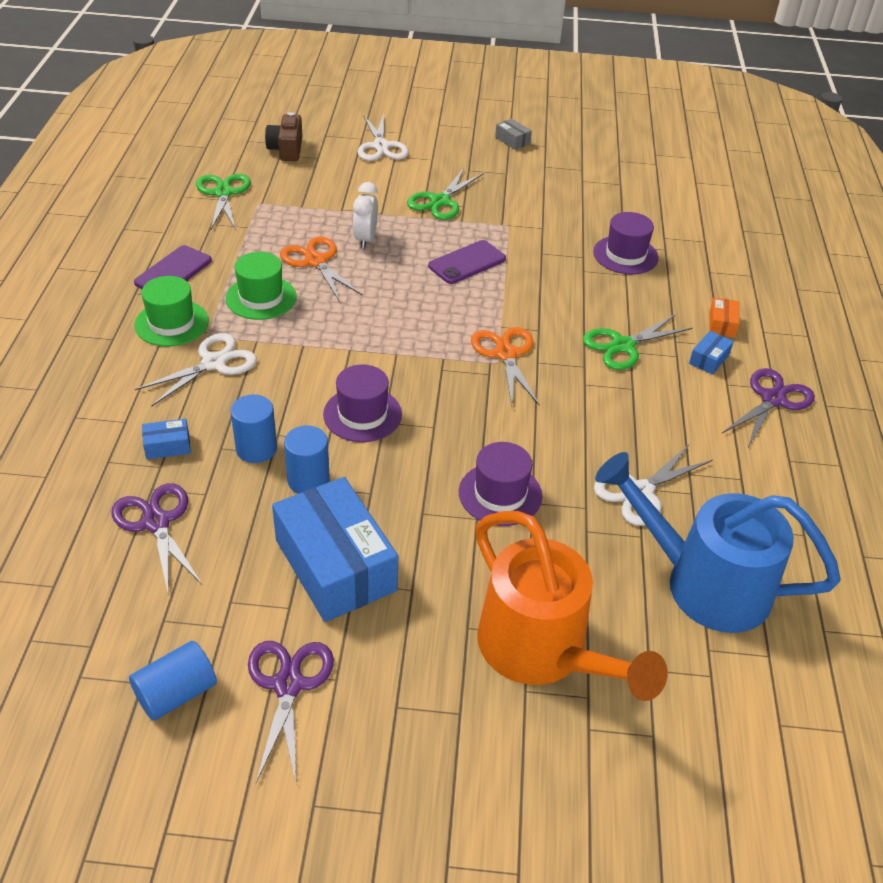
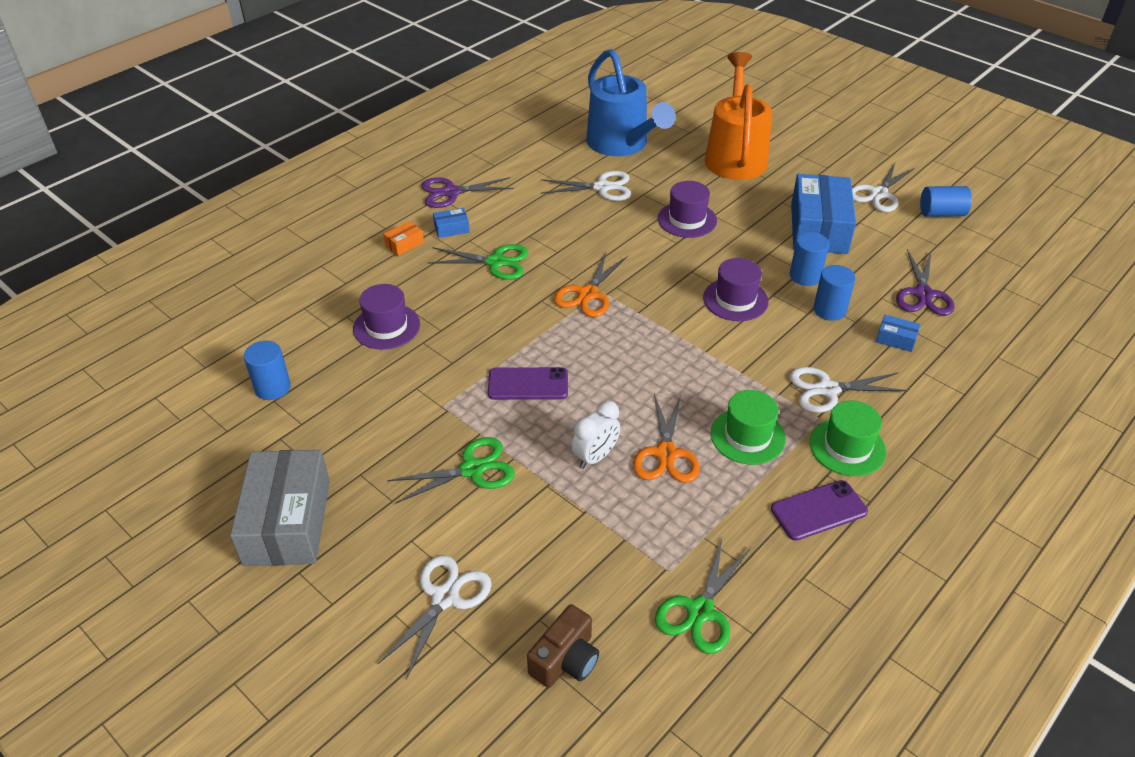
camera: 140 degrees left, 0 degrees up
(288, 685) = (878, 194): purple scissors -> white scissors
(512, 140) = (287, 522): grey box -> grey box, size x2.43
(633, 189) = (272, 387): none -> blue cylinder

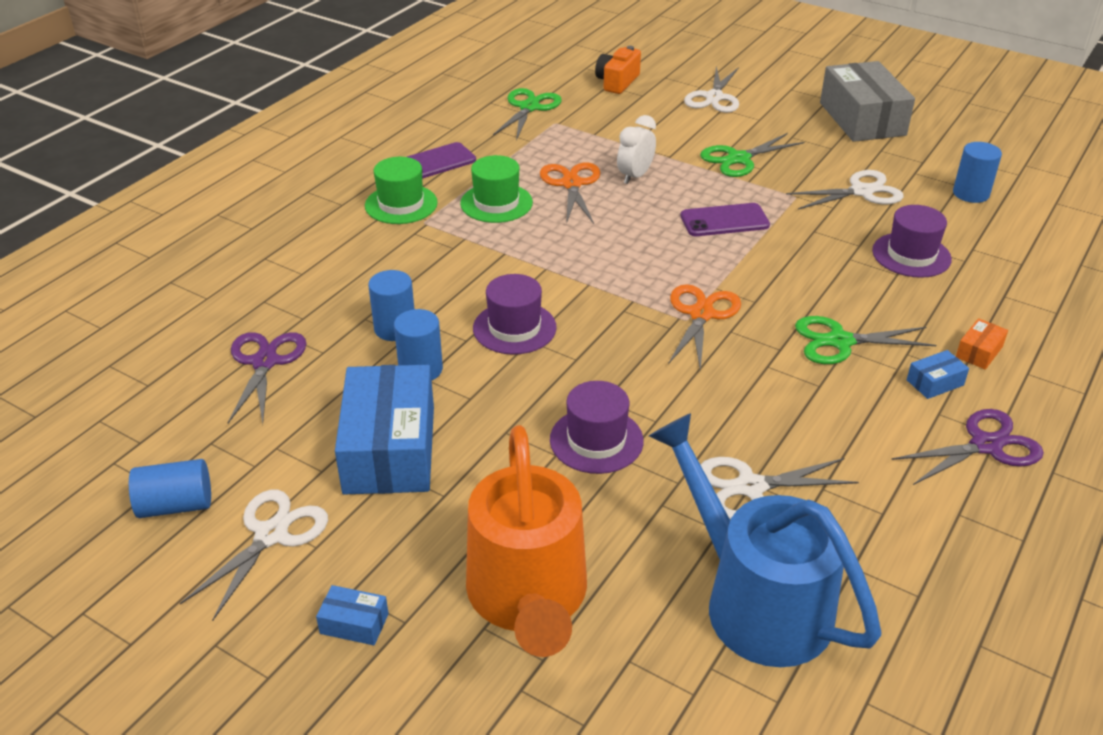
camera: 170 degrees right, 5 degrees down
(565, 660) = (617, 82): brown camera -> orange camera
(827, 390) = (412, 247): white scissors -> white scissors (861, 192)
(896, 339) = (321, 303): blue box -> blue box (354, 623)

